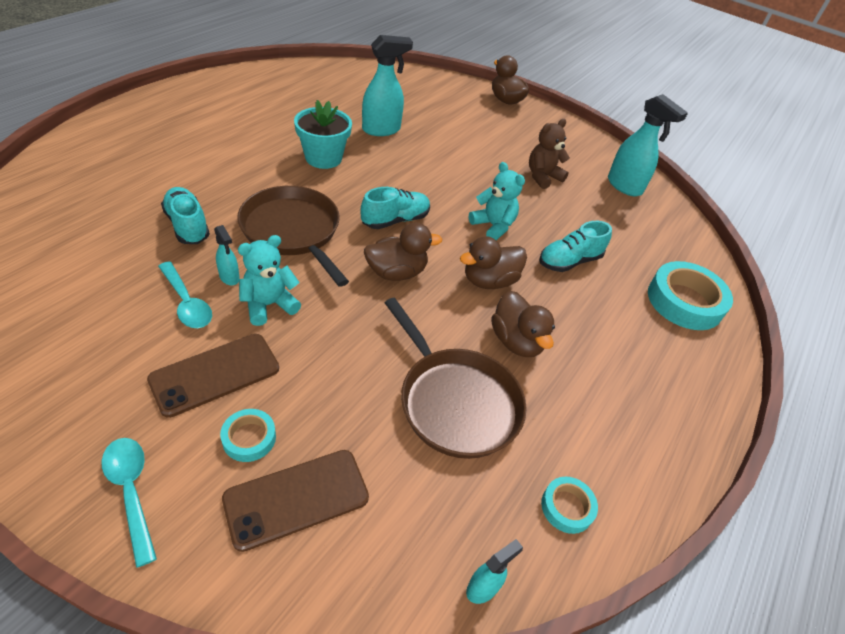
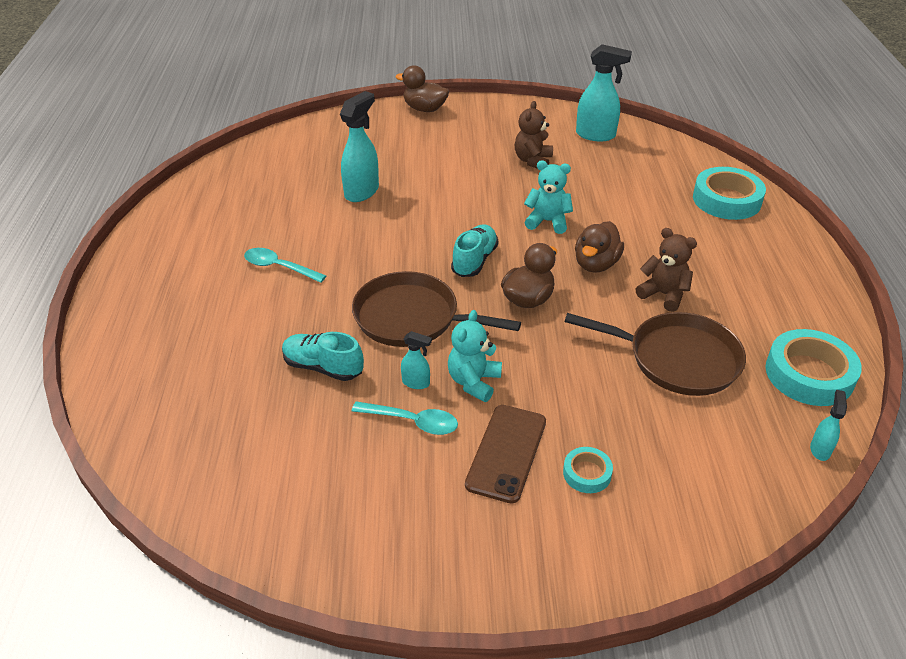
camera: 30 degrees left, 5 degrees down
(131, 491) = (562, 559): turquoise spoon -> turquoise spoon (279, 267)
(296, 498) = (664, 484): brown phone -> none
(323, 158) = (349, 244): turquoise flower pot -> none
(516, 341) = (663, 294): brown duck -> brown teddy bear
(567, 507) = (809, 374): turquoise tape -> turquoise tape, size x1.98
(569, 261) = (628, 216): turquoise shoe -> none

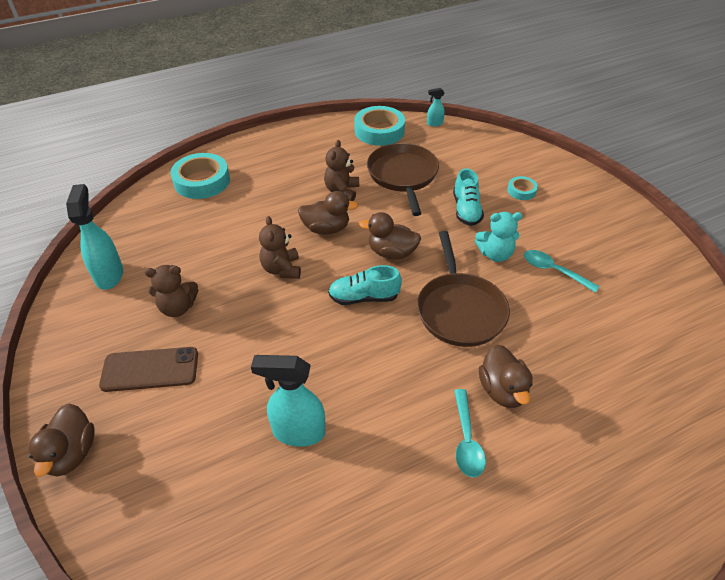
camera: 115 degrees left, 5 degrees up
(302, 306) = (502, 390): none -> brown duck
(323, 367) = (552, 340): turquoise shoe -> turquoise shoe (466, 210)
(412, 422) = (553, 271): turquoise spoon -> turquoise spoon turned 45 degrees counterclockwise
(416, 383) = (520, 282): turquoise spray bottle -> none
(506, 453) = (537, 223): brown phone -> brown phone (150, 370)
(547, 221) = (282, 269): turquoise teddy bear -> brown teddy bear

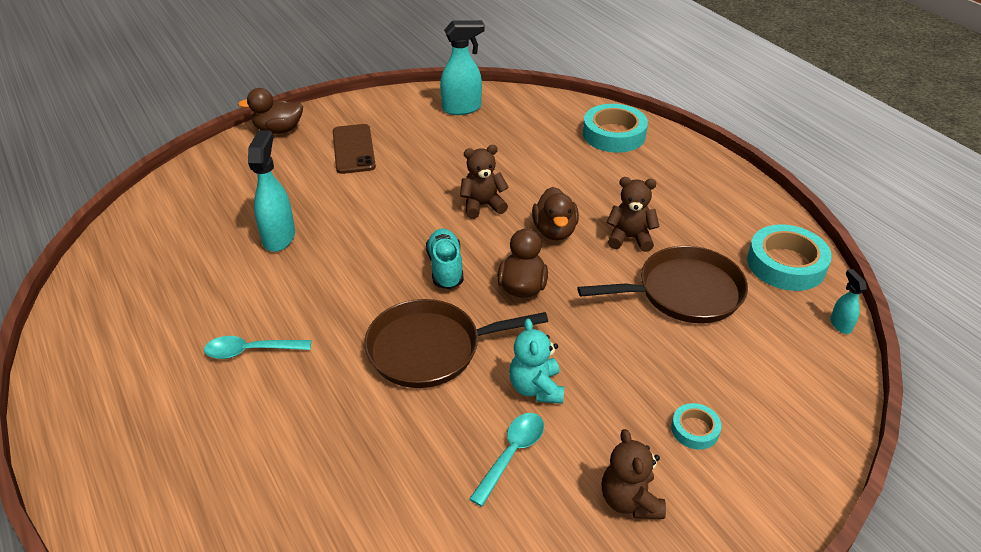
camera: 85 degrees right, 5 degrees down
(177, 307) = (424, 151): brown teddy bear -> brown teddy bear (630, 500)
(466, 210) = (625, 359): turquoise shoe -> none
(502, 390) = (309, 383): brown duck -> none

